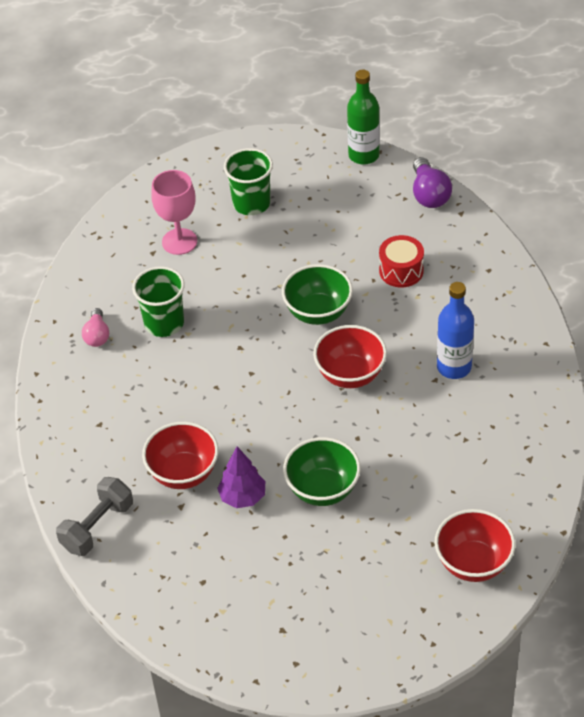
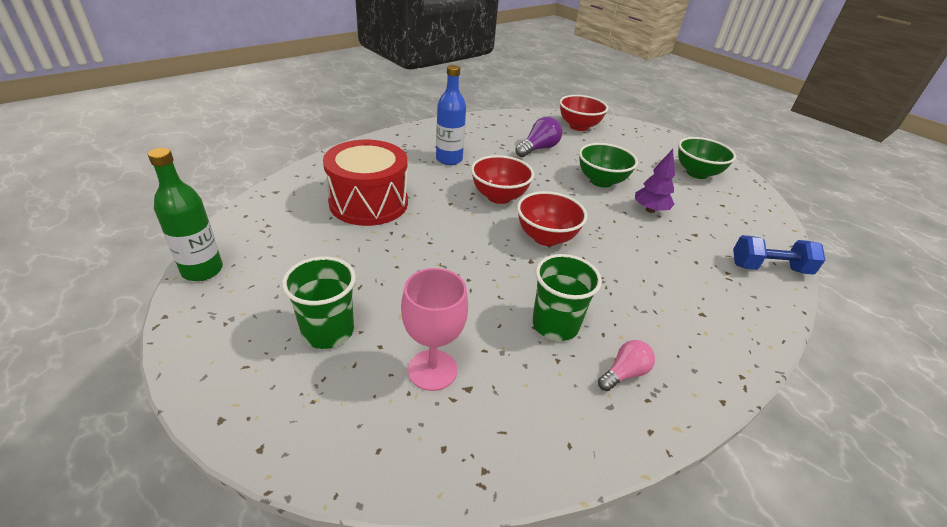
camera: 130 degrees left, 10 degrees down
(97, 527) = (769, 268): grey dumbbell -> blue dumbbell
(183, 473) = (672, 243): red bowl -> red bowl (546, 237)
(318, 313) = (452, 230): green bowl -> green bowl (697, 173)
(401, 271) = (369, 203): red drum -> red drum, size x1.86
(429, 194) = (255, 213): purple light bulb -> purple light bulb (538, 149)

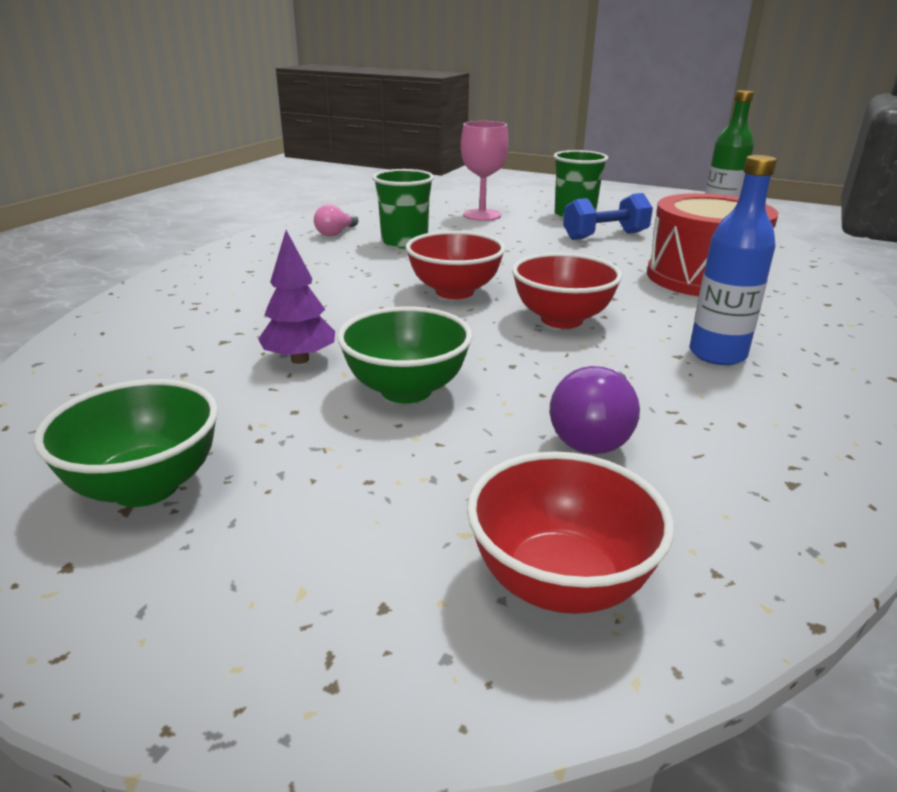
camera: 160 degrees right, 10 degrees down
(769, 268) = (119, 324): blue dumbbell -> blue dumbbell (605, 236)

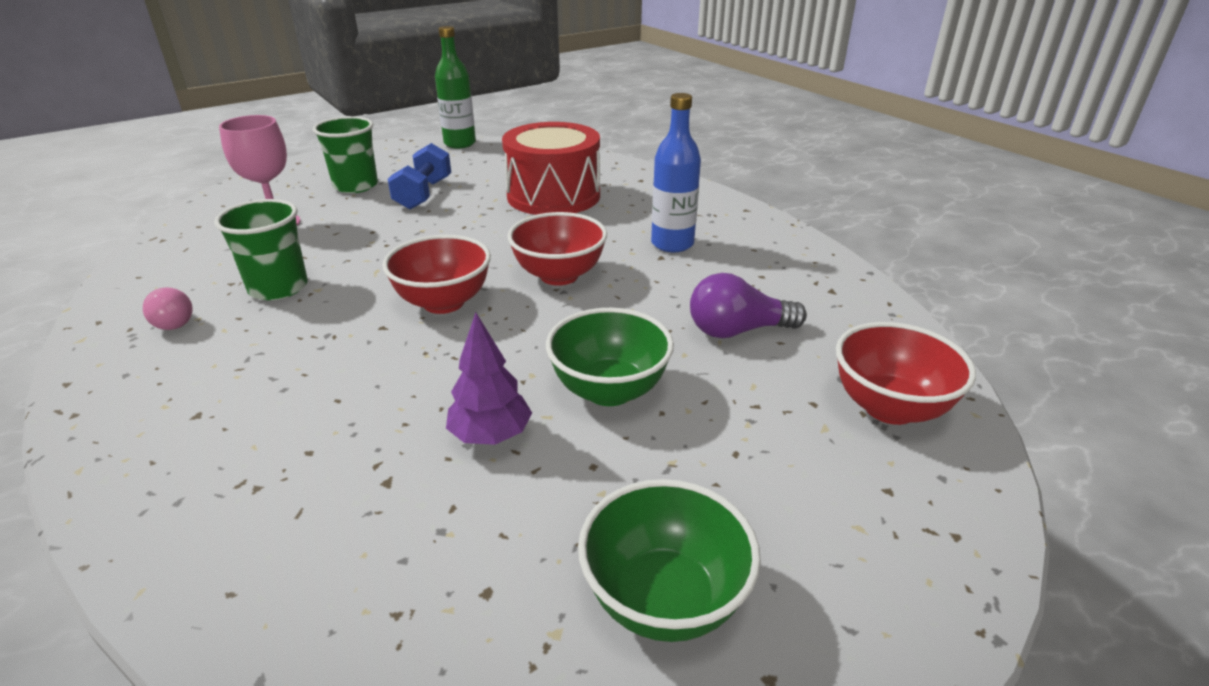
camera: 60 degrees left, 5 degrees up
(594, 433) = (737, 330): purple light bulb -> purple light bulb turned 120 degrees clockwise

